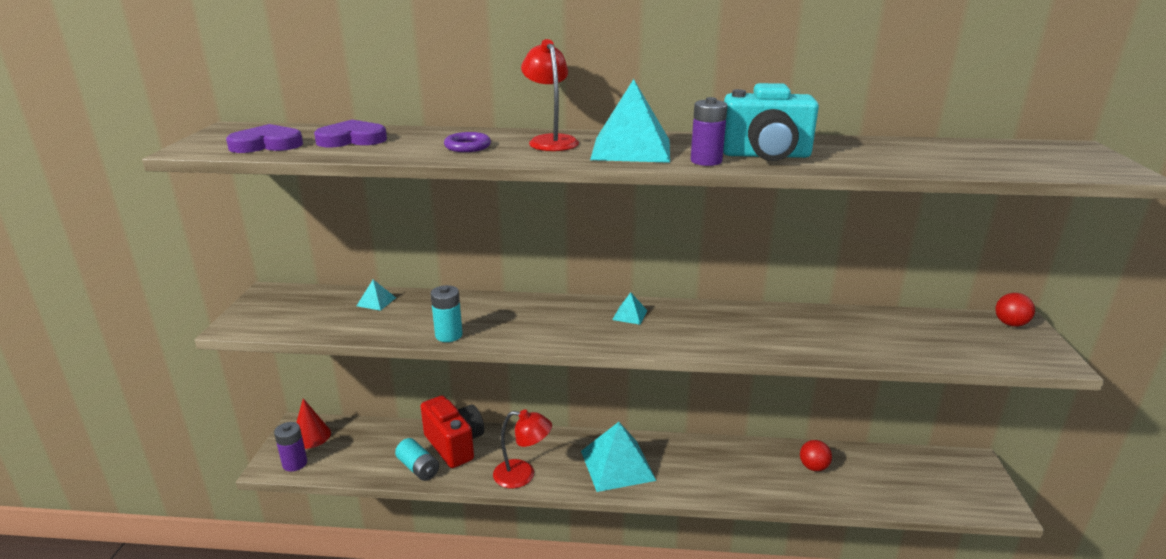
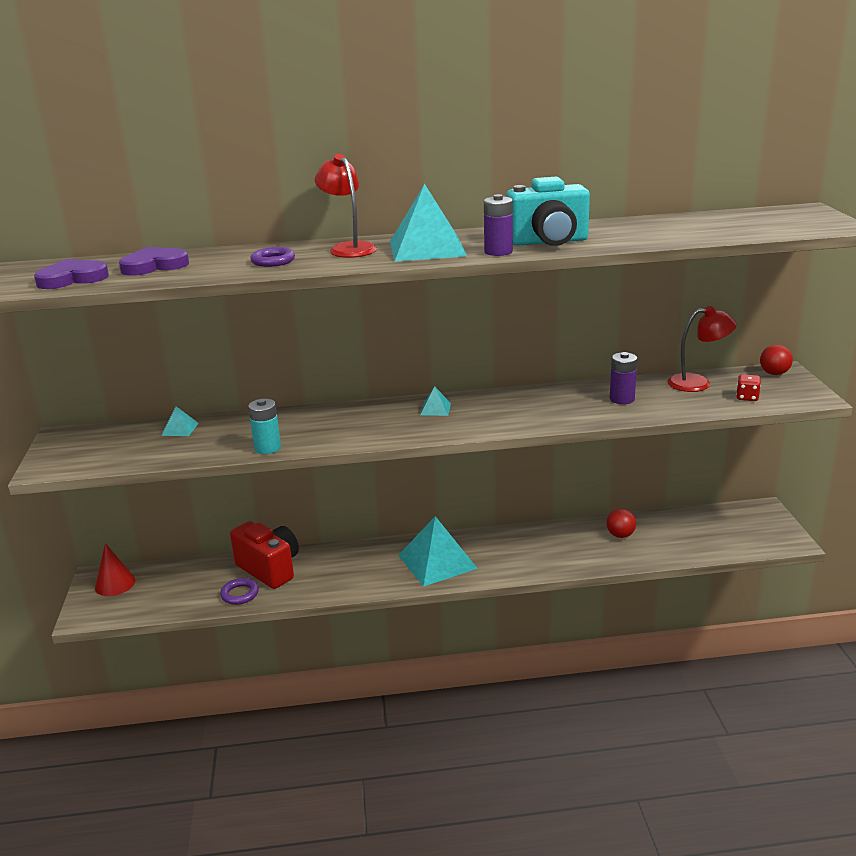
camera: 10 degrees left, 0 degrees up
(295, 463) = (108, 610): purple battery -> purple battery (622, 399)
(418, 468) = (240, 594): turquoise battery -> purple ring
(522, 475) = (347, 584): red lamp -> red lamp (698, 383)
(975, 349) = (747, 397): none -> red dice

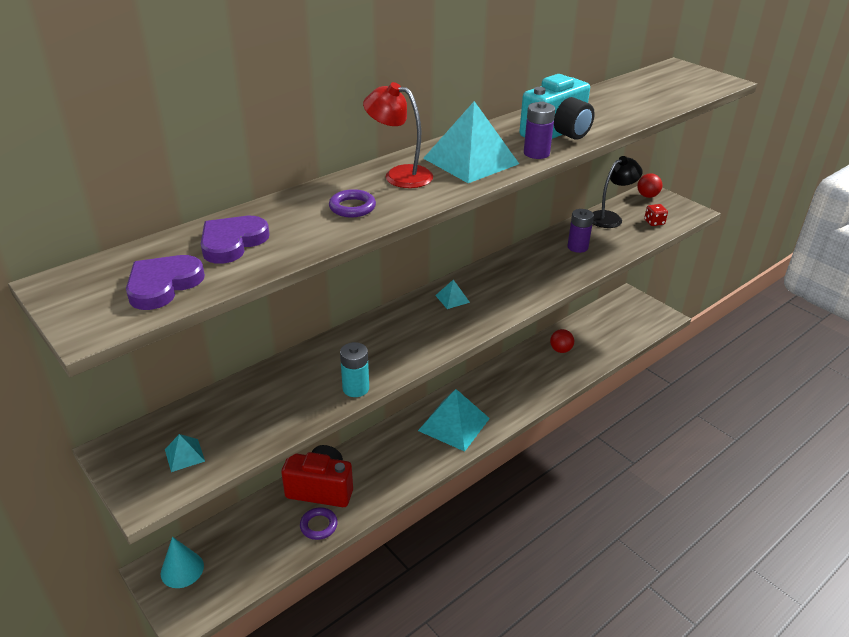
camera: 35 degrees left, 10 degrees up
(115, 584) = (182, 569): red cone -> turquoise cone
(180, 429) = (241, 397): turquoise pyramid -> turquoise pyramid (184, 455)
(698, 383) = (610, 218): red lamp -> black lamp

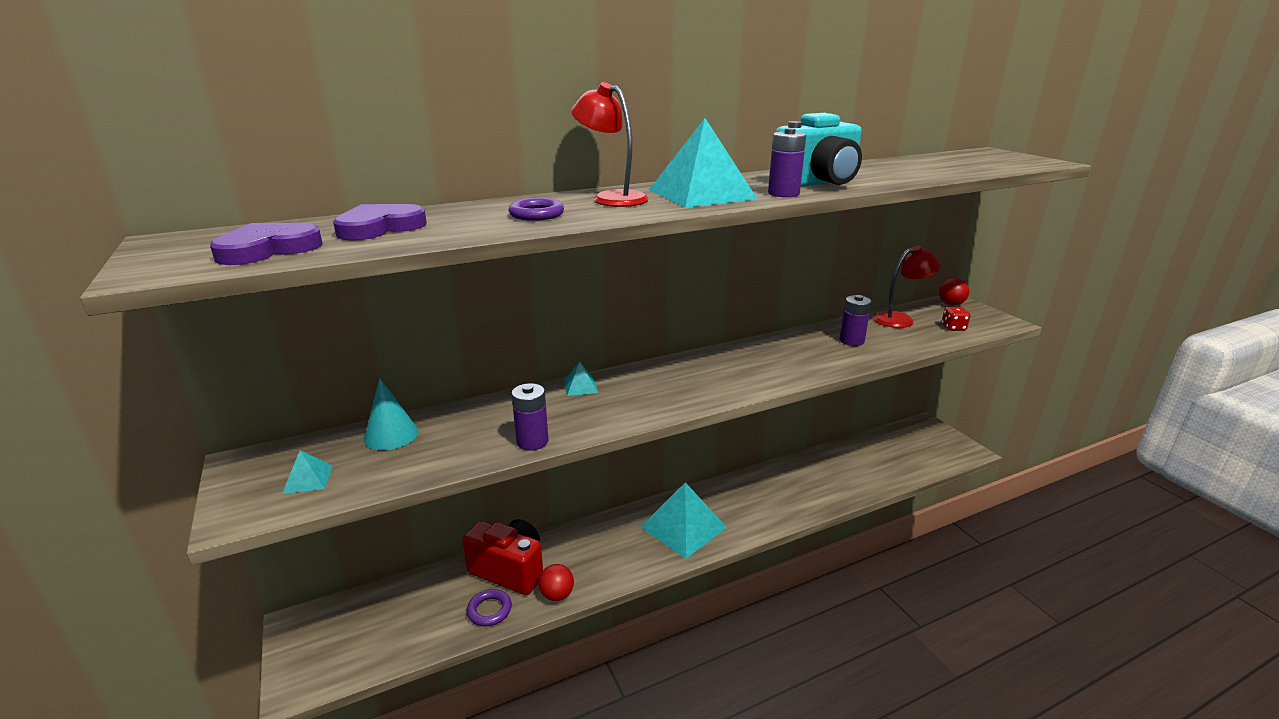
camera: 15 degrees right, 10 degrees down
(182, 569) = (324, 629): turquoise cone -> turquoise cone (391, 435)
(356, 388) = (532, 441): turquoise battery -> purple battery
(452, 298) = (685, 371): turquoise pyramid -> turquoise pyramid (580, 386)
(560, 350) = (831, 468): red ball -> red ball (557, 595)
(610, 218) = (900, 319): black lamp -> red lamp

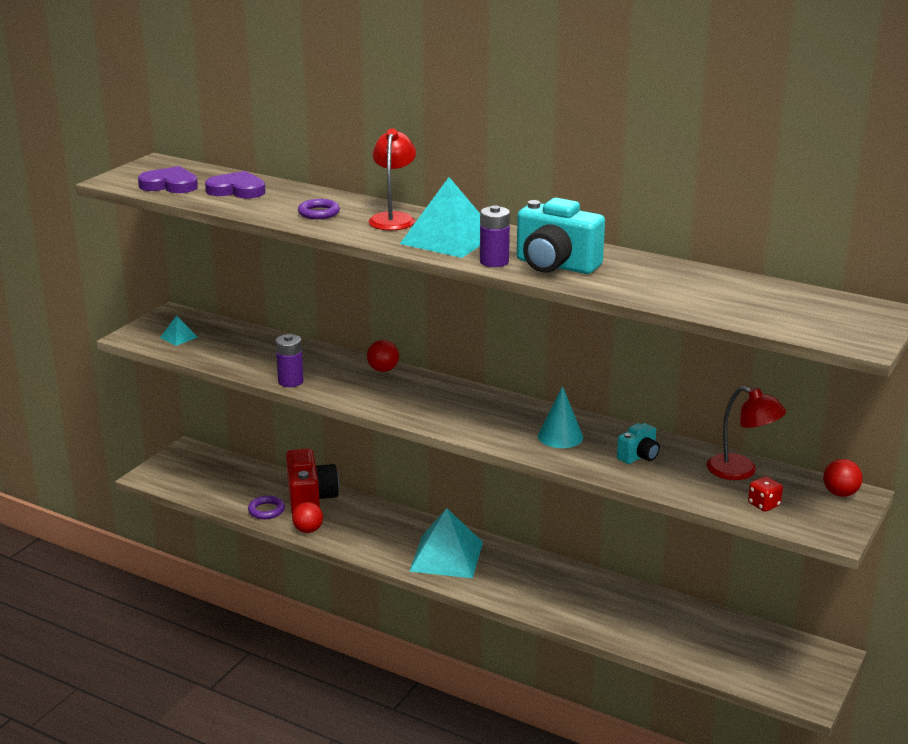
camera: 55 degrees right, 0 degrees up
(391, 435) = (245, 338): turquoise cone -> turquoise cone (560, 436)
(580, 386) = (383, 370): turquoise pyramid -> red ball
(851, 341) = (639, 456): purple battery -> turquoise camera

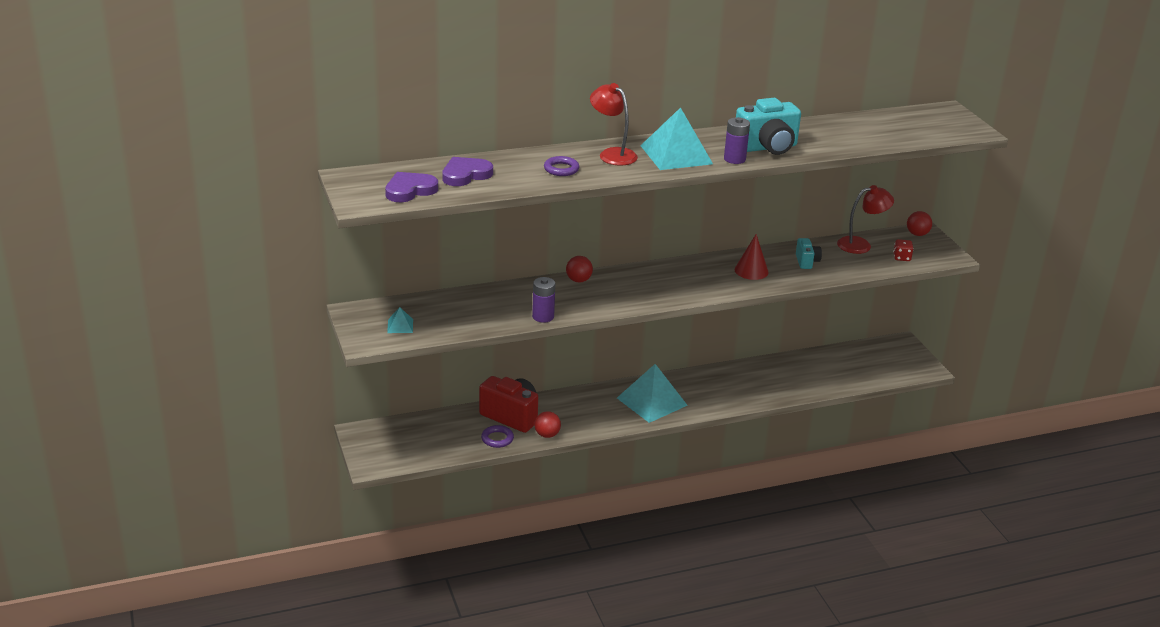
camera: 50 degrees left, 5 degrees up
(560, 436) = (751, 271): turquoise cone -> red cone

